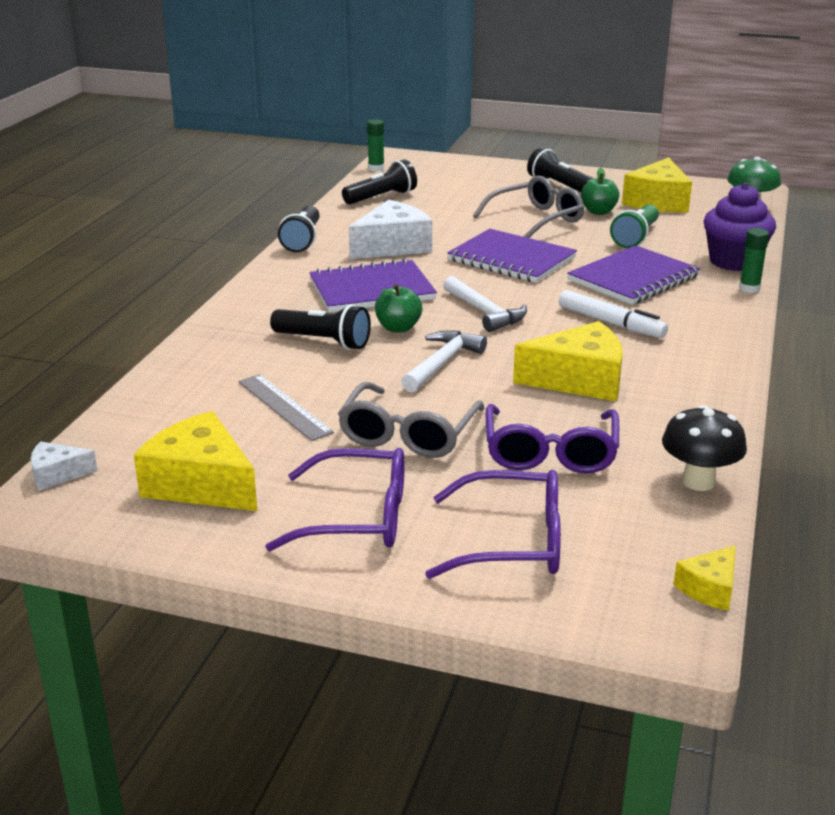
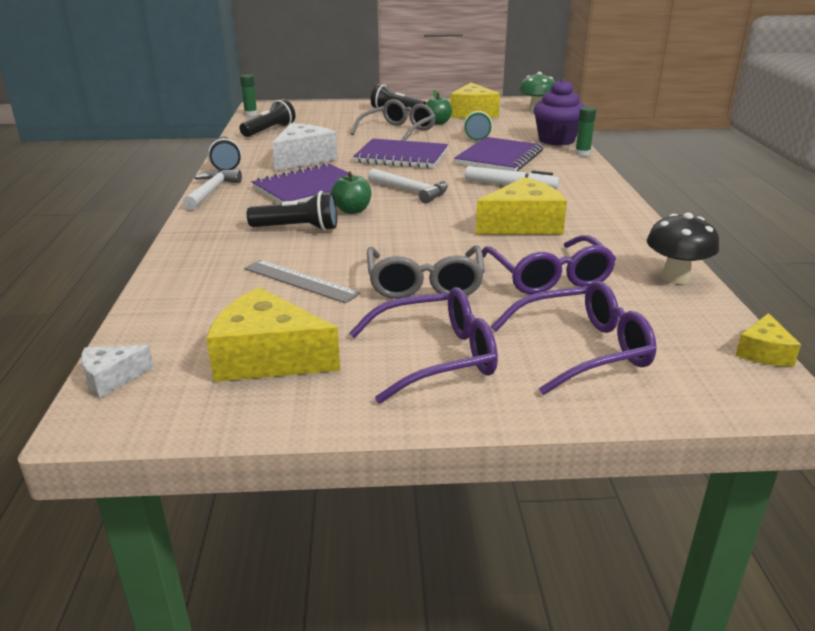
camera: 20 degrees left, 0 degrees up
(442, 363) = (408, 229): white hammer -> white hammer (211, 191)

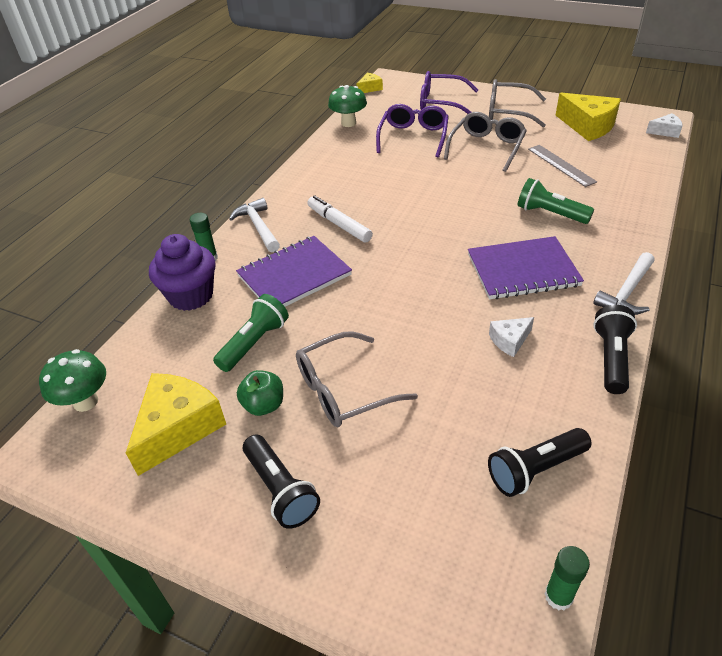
camera: 150 degrees left, 15 degrees up
(297, 228) = (550, 214): black flashlight -> green flashlight
(303, 159) = (509, 340): white cheese -> white cheese, size x0.51
(352, 210) = (497, 225): green apple -> none
(401, 156) = (392, 310): purple notebook -> none
(411, 191) = (429, 239): white hammer -> white hammer (258, 227)
(436, 357) = (508, 112): purple glasses -> grey glasses
(523, 224) = (381, 178): yellow cheese -> none
(675, 277) = (348, 123): black mushroom -> green mushroom

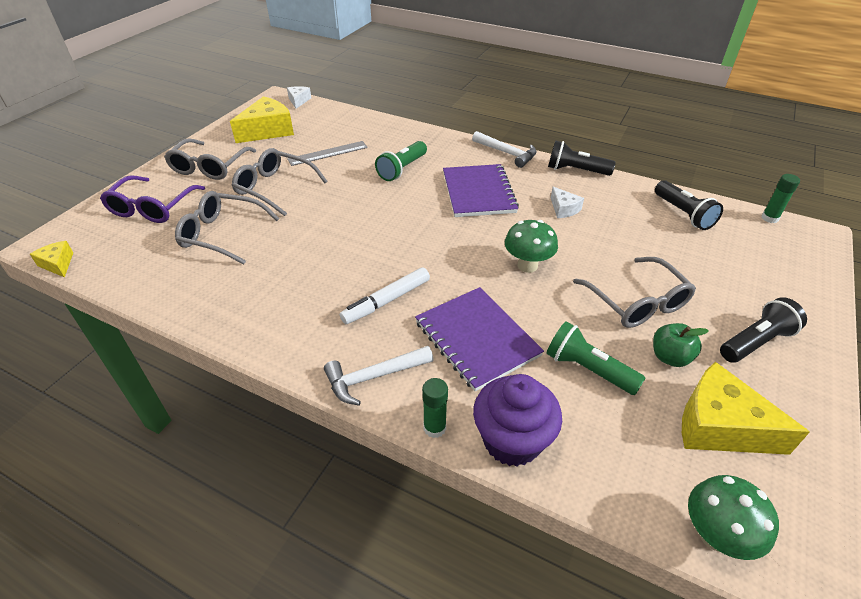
camera: 90 degrees left, 0 degrees up
(348, 123) = (147, 288): green mushroom -> green mushroom (527, 265)
(413, 137) = (222, 234): purple glasses -> grey glasses

